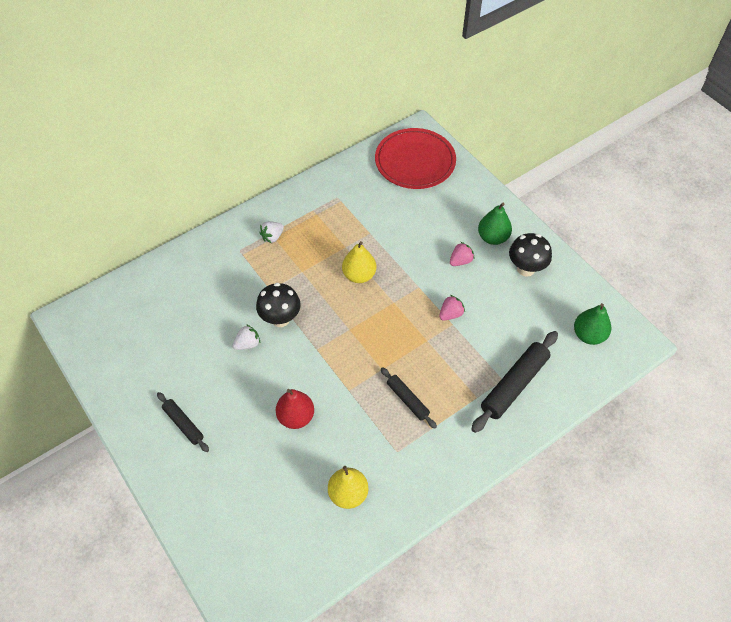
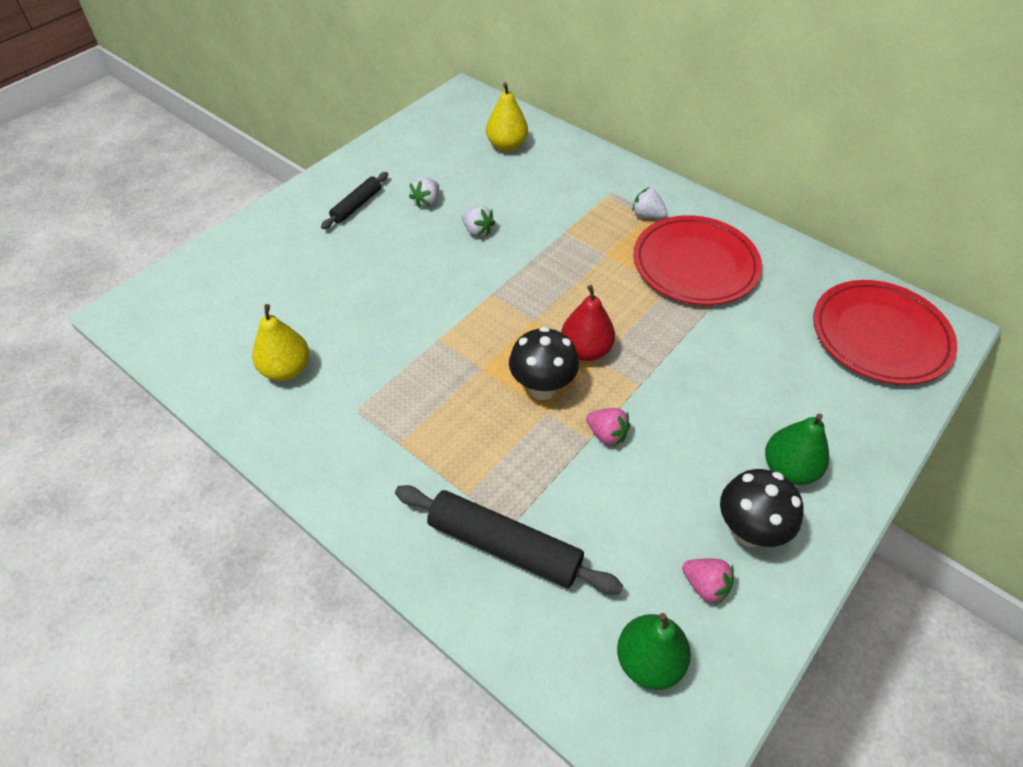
camera: 75 degrees right, 5 degrees down
(200, 372) = (427, 201): none -> white strawberry
(280, 319) = (524, 251): black mushroom -> black mushroom (542, 388)
(296, 417) = (386, 296): red pear -> red pear (586, 350)
(329, 226) = (695, 265): none -> red plate
(359, 275) = (628, 313): yellow pear -> yellow pear (507, 146)
(407, 400) = (440, 407): black rolling pin -> none
(460, 261) = (715, 430): pink strawberry -> pink strawberry (705, 585)

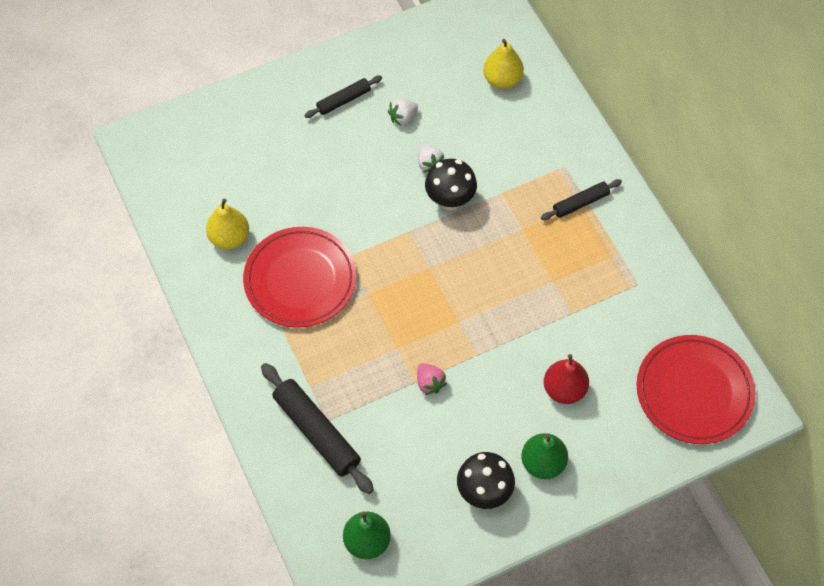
camera: 25 degrees right, 10 degrees up
(542, 388) = (404, 328): black mushroom -> black mushroom (450, 200)
(586, 350) = (454, 310): red pear -> red pear (564, 389)
(647, 215) = (580, 203): white strawberry -> black rolling pin
(695, 265) = (589, 268): red plate -> red plate (300, 280)
(705, 585) = (431, 513): pink strawberry -> none

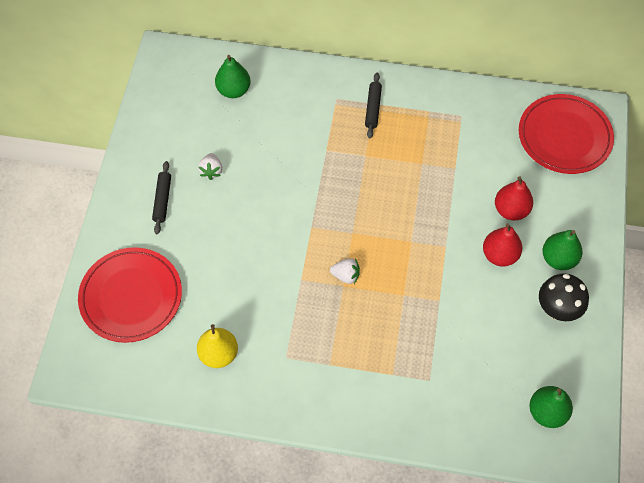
camera: 55 degrees left, 0 degrees up
(300, 280) = (296, 325): red plate -> red plate (131, 297)
(316, 432) = (434, 393): black rolling pin -> none
(429, 164) = (266, 179): white strawberry -> white strawberry (346, 275)
(429, 383) = (447, 291): pink strawberry -> none
(450, 200) = (307, 185): black mushroom -> none
(502, 80) = (233, 90): yellow pear -> green pear
(505, 407) = (499, 255): none -> red pear

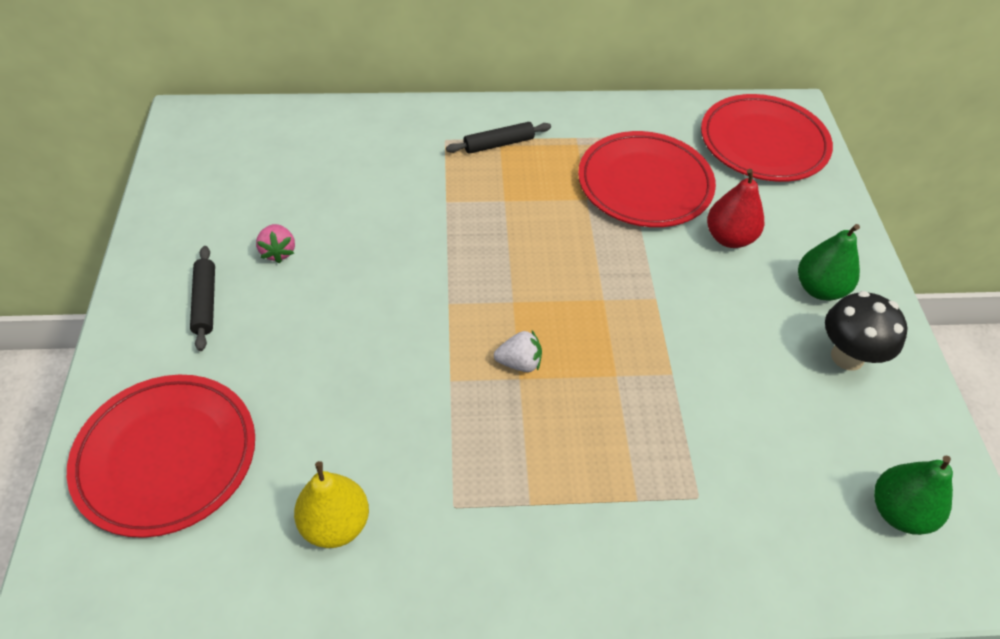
camera: 15 degrees left, 10 degrees down
(211, 171) = (278, 252): white strawberry -> pink strawberry
(233, 90) = (295, 148): green pear -> none
(373, 108) = (499, 144): black rolling pin -> black rolling pin turned 75 degrees clockwise
(466, 158) = (644, 184): none -> red plate
(499, 255) = (736, 297): red pear -> none

